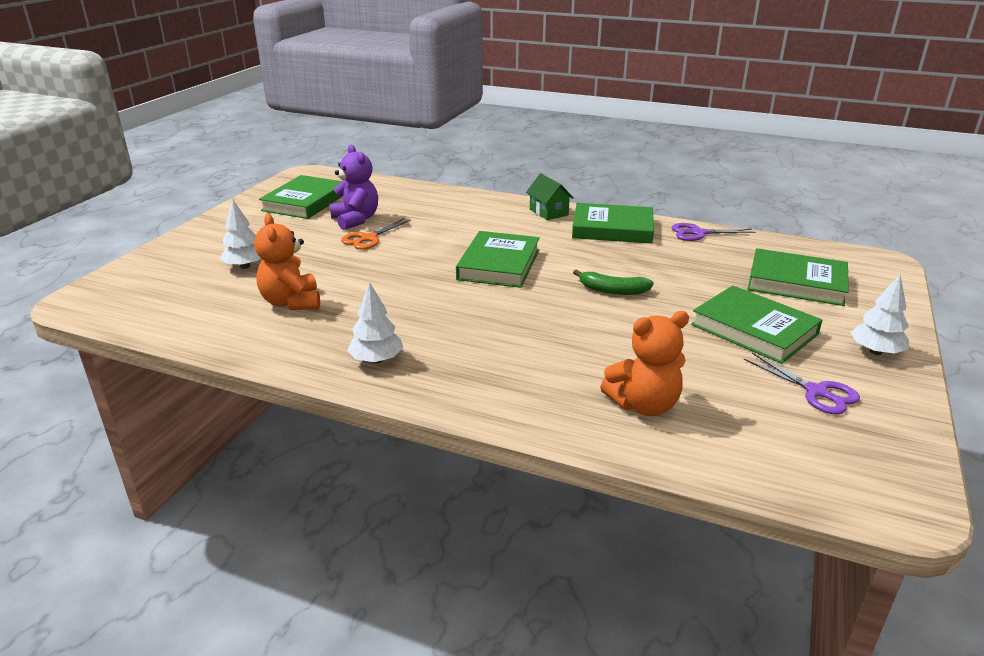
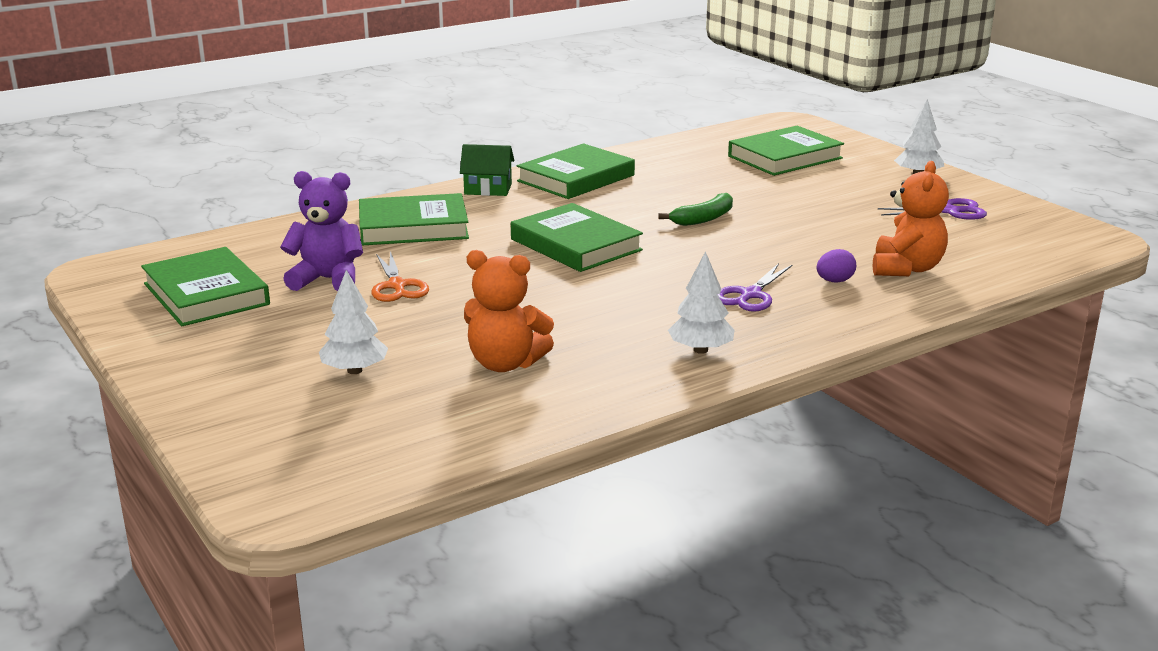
camera: 55 degrees left, 5 degrees down
(569, 378) = (834, 281): none -> purple egg
(698, 233) = (642, 153): purple scissors -> purple scissors (750, 295)
(754, 329) = (839, 197): green book -> green book (413, 227)

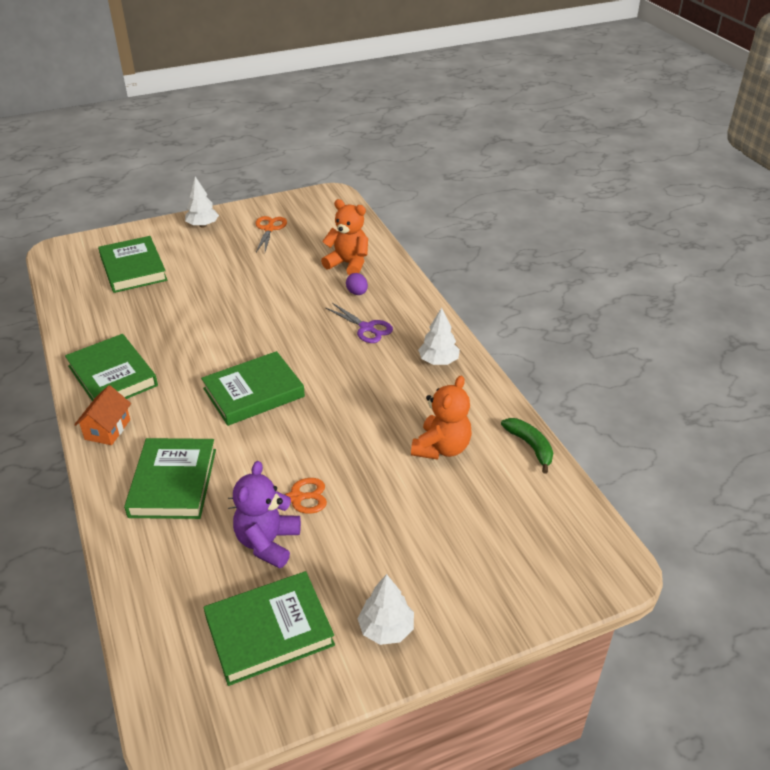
camera: 80 degrees left, 15 degrees up
(354, 370) = (438, 527): white tree -> white tree (386, 629)
(488, 189) = (107, 429): green house -> orange house
(703, 219) = (233, 325): green banana -> green banana (530, 446)
(949, 211) = (269, 229): purple scissors -> orange scissors

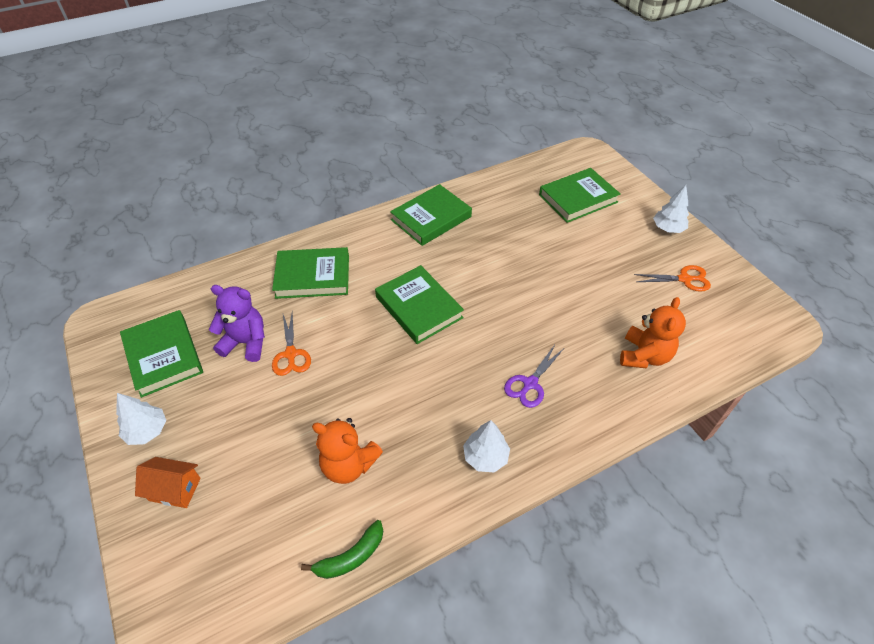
camera: 85 degrees right, 10 degrees up
(107, 429) = (370, 229): orange house -> orange house (175, 489)
(357, 293) = (591, 369): purple egg -> none

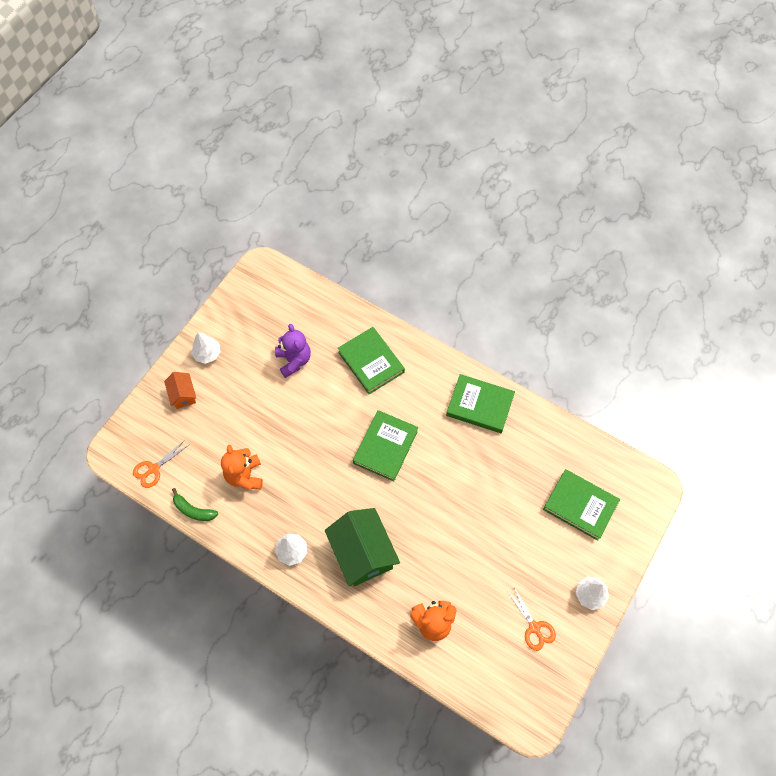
camera: 60 degrees right, 15 degrees up
(163, 356) = (258, 322): green book -> none
(291, 354) = (300, 392): orange scissors -> orange scissors (153, 469)
(530, 384) = (362, 553): purple scissors -> green house

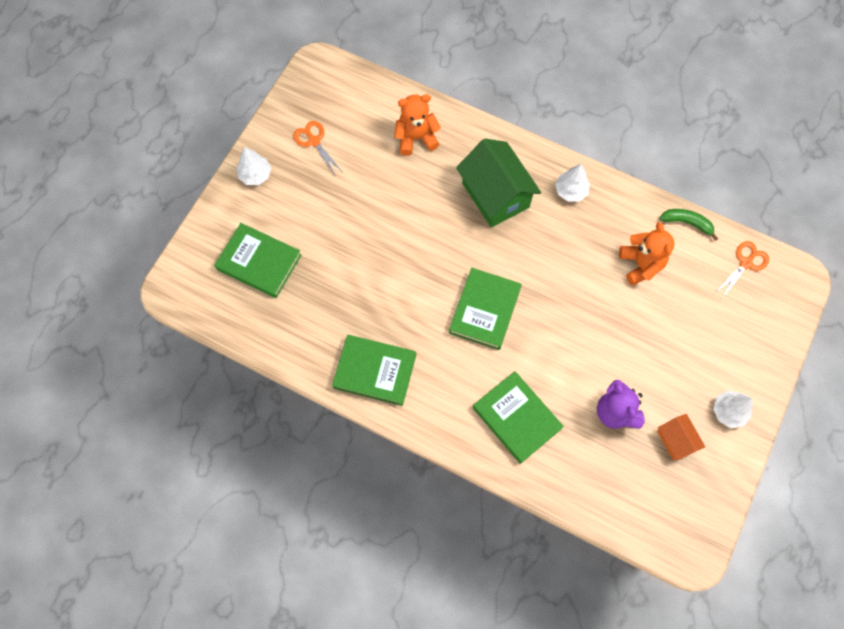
camera: 175 degrees right, 5 degrees up
(183, 395) = (741, 353): orange house -> orange house (676, 440)

